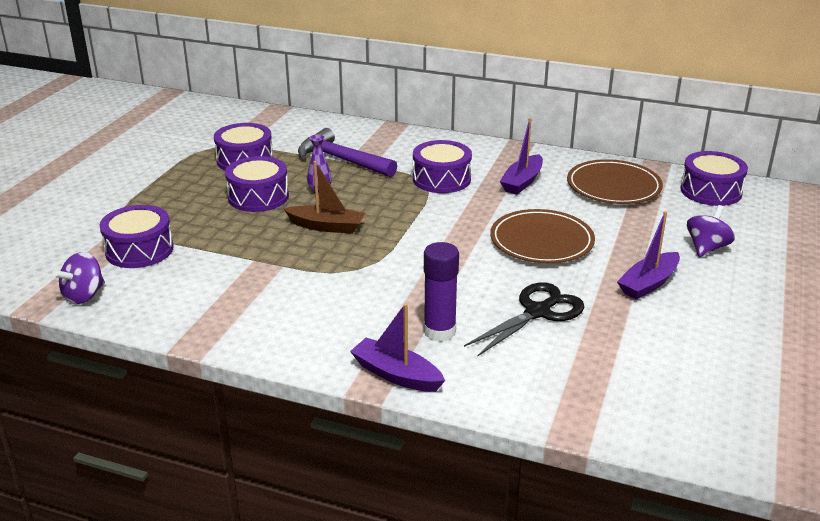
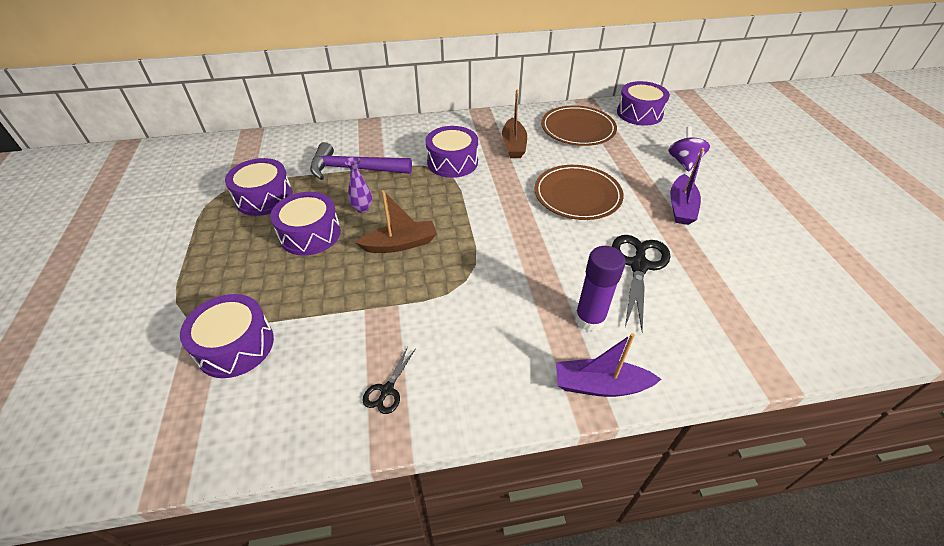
camera: 30 degrees left, 15 degrees up
(84, 296) = (216, 437): purple spinning top -> none
(221, 314) = (387, 390): none -> black scissors
(522, 182) = (513, 145): purple boat -> brown boat

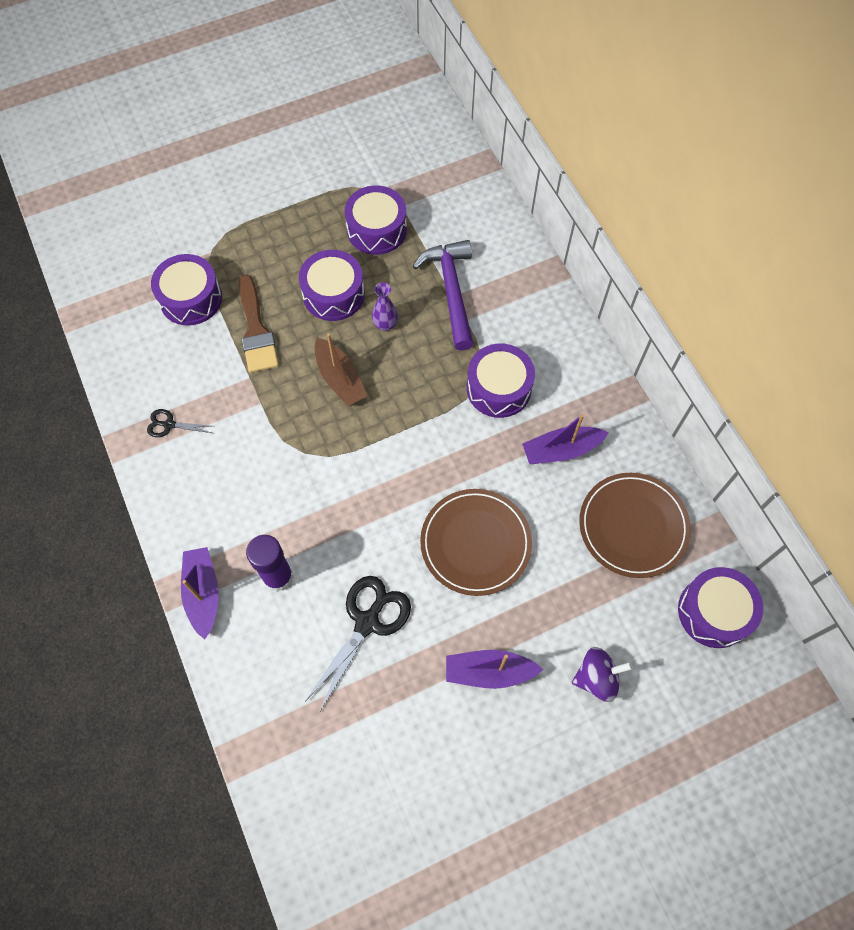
camera: 75 degrees right, 20 degrees up
(313, 295) = (256, 330): none -> brown brush
(513, 145) = (561, 450): brown boat -> purple boat
(638, 265) = (367, 622): black scissors -> black scissors turned 60 degrees counterclockwise

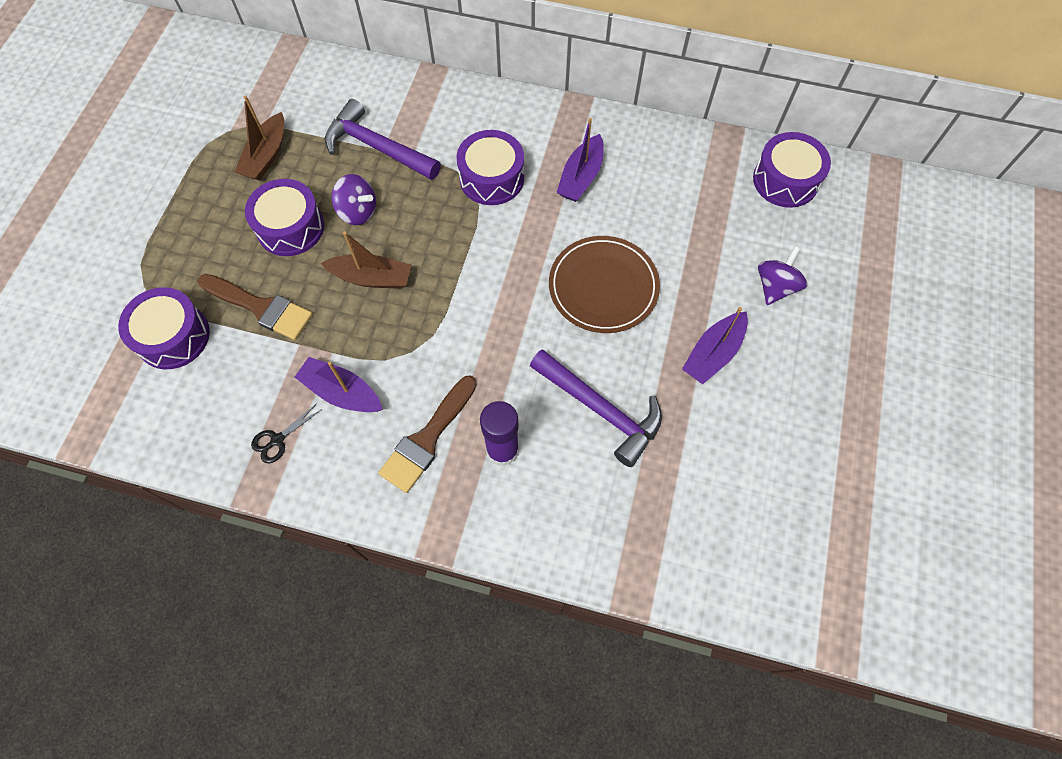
camera: 50 degrees left, 0 degrees up
(203, 593) = (463, 522): purple boat -> purple boat (342, 392)
(246, 519) = (427, 439): none -> brown brush
(367, 622) = (601, 410): black scissors -> purple hammer
(376, 229) = (266, 156): purple drum -> brown boat
(385, 324) = (358, 212): purple vase -> purple spinning top
(633, 526) = (681, 178): brown plate -> none

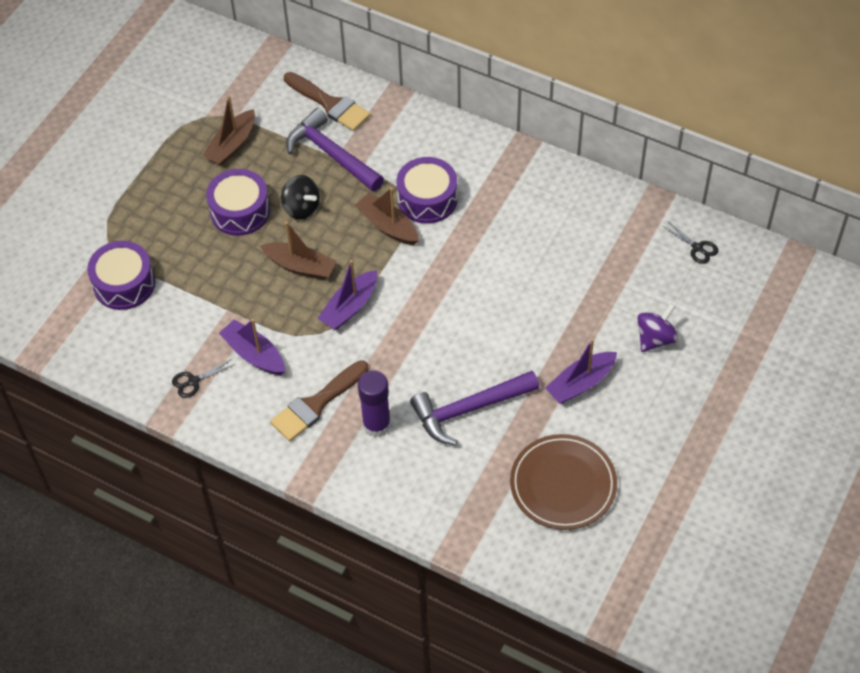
camera: 15 degrees right, 10 degrees down
(261, 307) = (201, 274): brown brush -> brown brush (330, 104)
(358, 212) = (301, 208): purple spinning top -> black spinning top
(457, 215) = (387, 226): none -> brown boat
(581, 177) = (508, 212): purple boat -> purple boat (350, 307)
(601, 410) = (469, 409): purple hammer -> purple hammer turned 105 degrees clockwise
(603, 287) = (500, 310): brown plate -> brown plate (563, 484)
(785, 180) = (697, 248): purple drum -> black scissors

